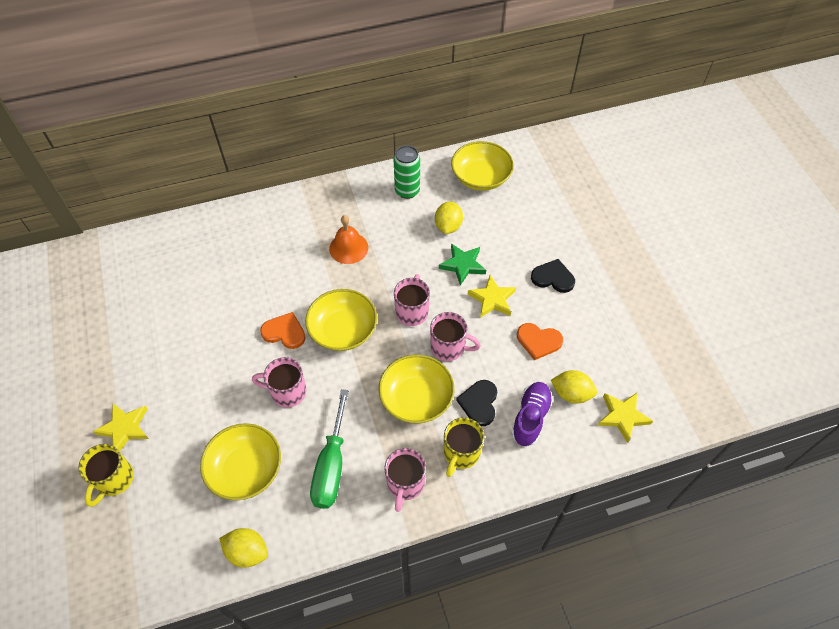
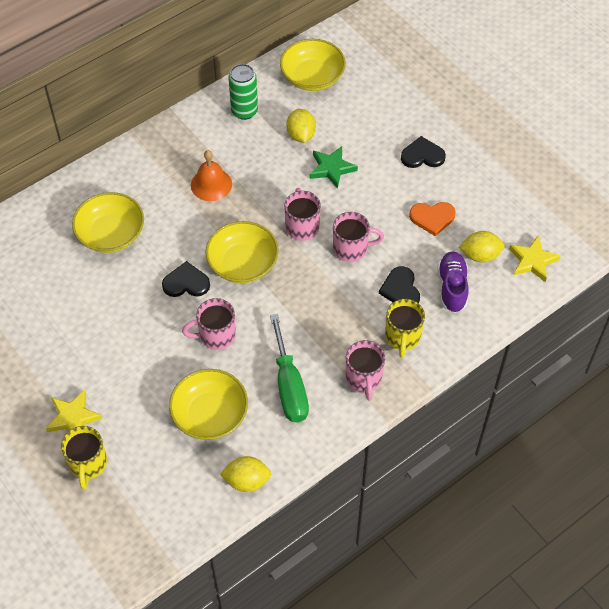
camera: 20 degrees left, 0 degrees up
(284, 332) = (186, 283): orange heart -> black heart
(416, 398) = (341, 303): yellow bowl -> yellow bowl (111, 234)
(492, 299) = (373, 192): yellow star -> none

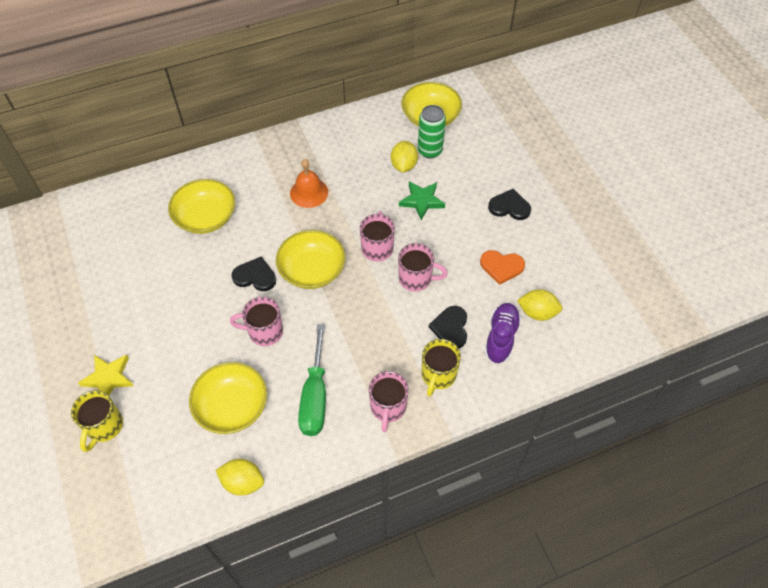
camera: 15 degrees right, 0 degrees up
(244, 111) = (360, 135): green can -> green can (430, 151)
(532, 261) = (587, 330): yellow star -> none

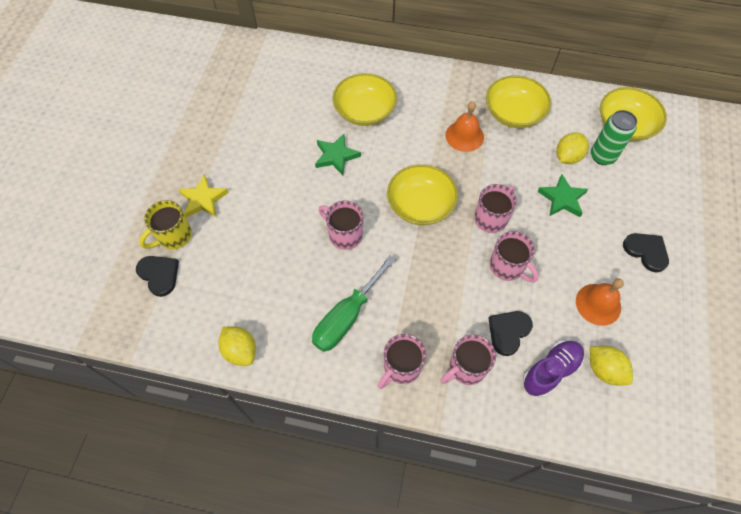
camera: 35 degrees right, 5 degrees up
(208, 270) = (336, 156): none -> green star
(232, 406) = (276, 281): yellow bowl -> yellow bowl (513, 113)
(255, 276) = (370, 183): black heart -> black heart (159, 275)
(438, 375) = (466, 368): yellow mug -> pink mug
(501, 267) = (598, 304): orange heart -> orange bell

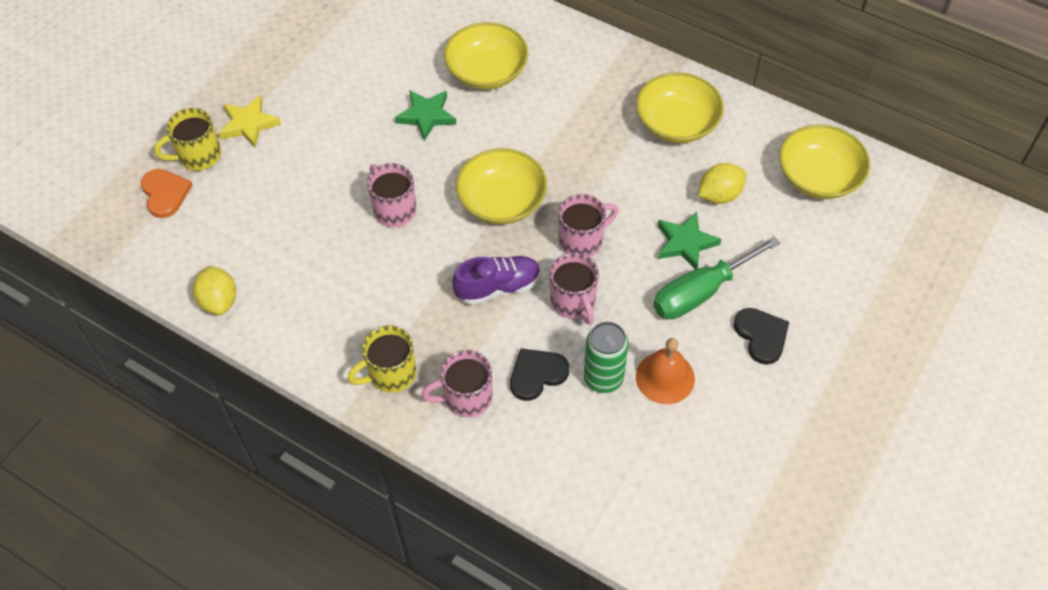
camera: 20 degrees right, 5 degrees down
(159, 275) = (165, 193): black heart -> orange heart
(346, 317) = (354, 301): green screwdriver -> green screwdriver (701, 292)
(401, 367) = (391, 374): pink mug -> yellow mug
(464, 136) = (598, 134): orange bell -> none
(550, 371) = (565, 432): purple shoe -> purple shoe (498, 287)
(602, 156) = (766, 207): green can -> green can (603, 378)
(604, 370) = (632, 451): yellow lemon -> none

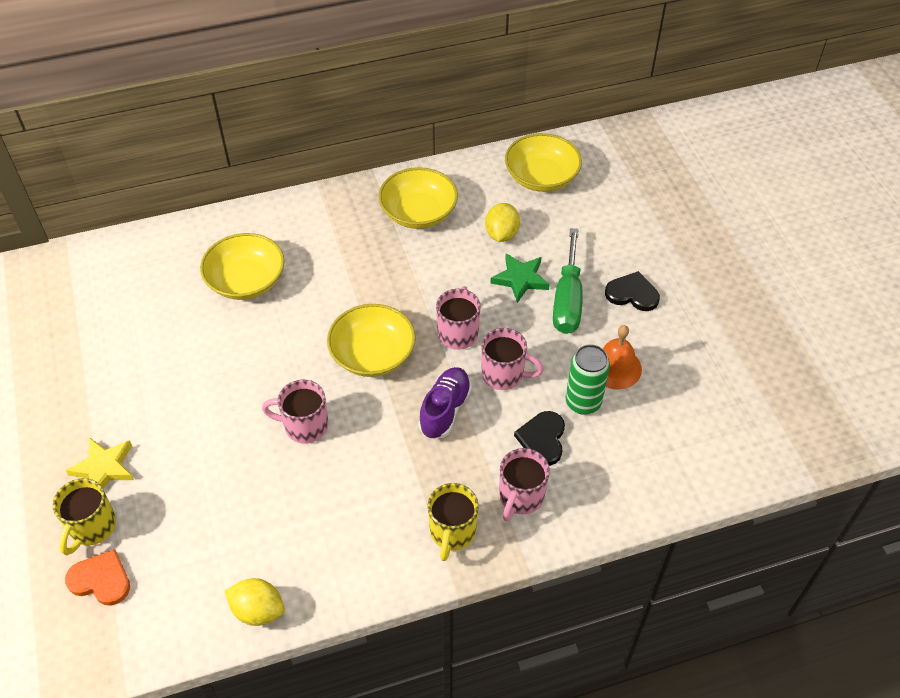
camera: 50 degrees left, 5 degrees down
(426, 116) = (242, 345): green star -> none

